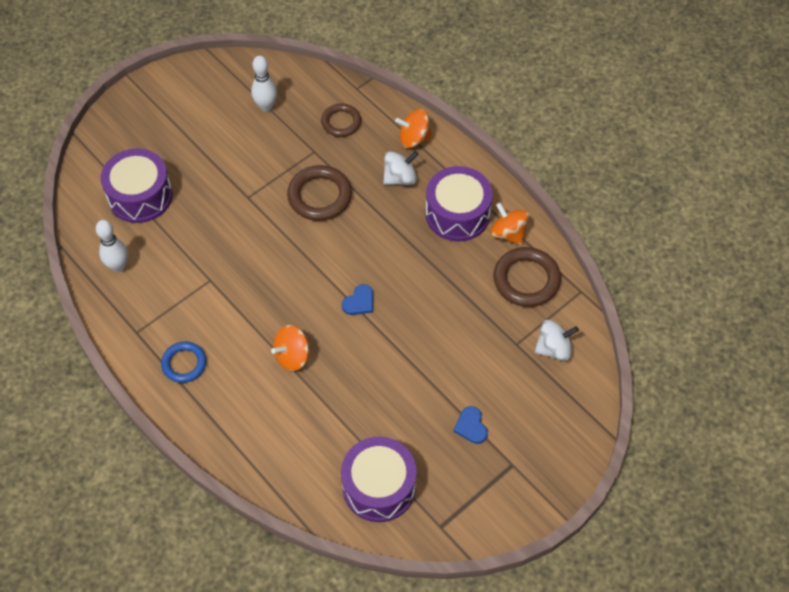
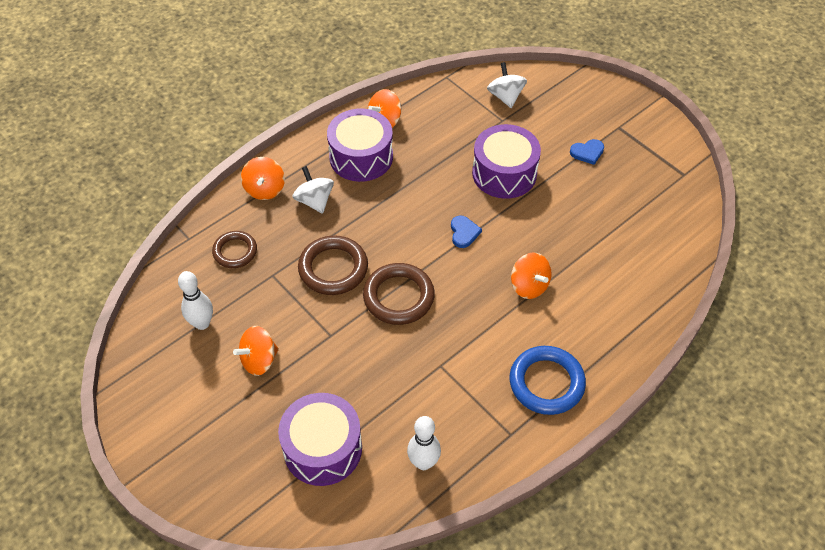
camera: 90 degrees left, 5 degrees down
(184, 364) = (546, 383): blue ring -> blue ring, size x1.55
(227, 148) = (259, 360): none -> orange spinning top
(359, 302) = (464, 233): blue heart -> blue heart turned 45 degrees clockwise
(379, 487) = (656, 216): purple drum -> purple drum (504, 173)
(526, 280) = (435, 111): brown ring -> brown ring (398, 297)

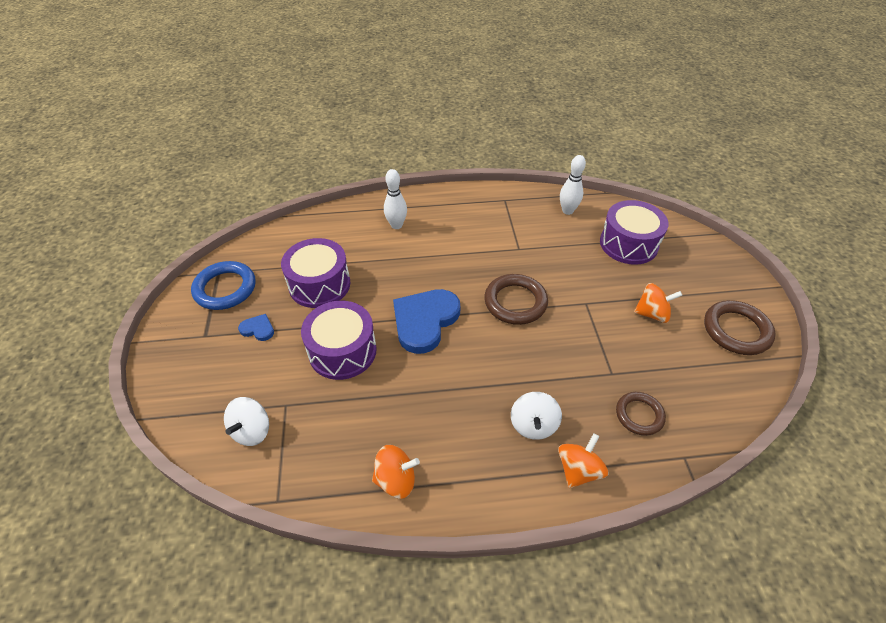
camera: 145 degrees left, 5 degrees down
(202, 323) = (693, 365): white bowling pin -> white bowling pin (396, 225)
(333, 268) = (554, 350): brown ring -> brown ring (736, 330)
(361, 157) = (454, 448): purple drum -> purple drum (319, 284)
(464, 233) = (425, 321): blue heart -> blue heart, size x2.22
(529, 286) = (415, 262): orange spinning top -> none
(546, 383) = (460, 210): blue ring -> blue ring (225, 288)

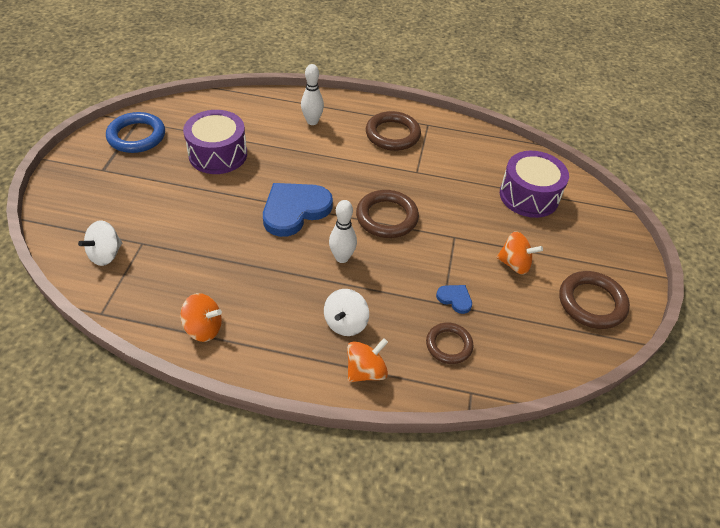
camera: 15 degrees right, 0 degrees up
(258, 329) = (148, 176): blue heart -> blue heart (455, 299)
(342, 351) = (210, 214): purple drum -> none
(478, 218) = (392, 134): none -> brown ring
(567, 211) = (484, 150): white bowling pin -> white bowling pin (342, 258)

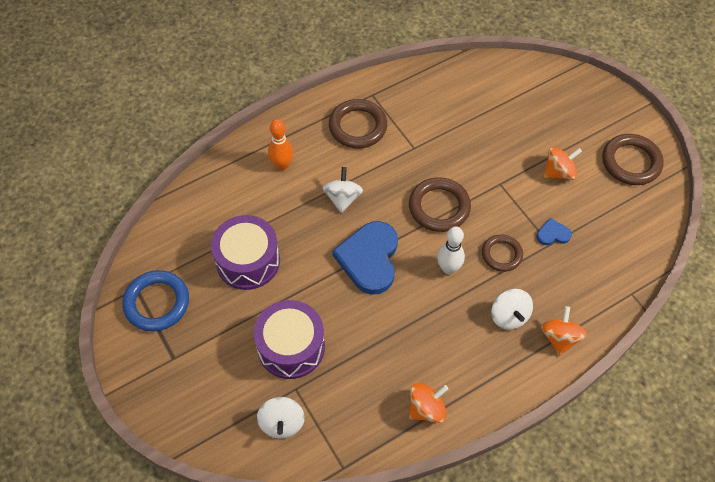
camera: 40 degrees left, 10 degrees up
(312, 121) = (282, 165): white bowling pin -> orange bowling pin
(326, 165) = (343, 198): none -> white spinning top
(449, 345) = (585, 272): brown ring -> brown ring (501, 254)
(529, 196) = (510, 104): purple drum -> purple drum (291, 347)

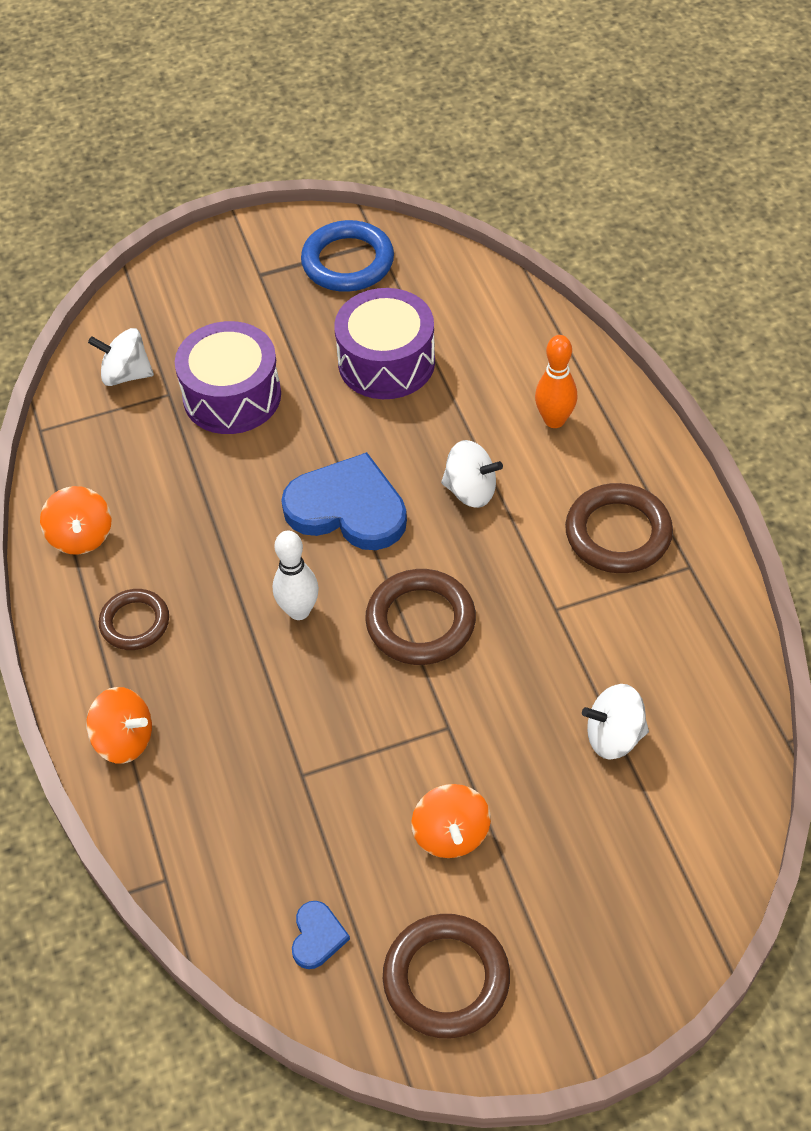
camera: 105 degrees right, 5 degrees down
(501, 254) = (302, 694): brown ring -> brown ring (135, 622)
(509, 316) = (187, 676): white spinning top -> white spinning top (614, 736)
(553, 234) = (320, 785): blue heart -> blue heart (317, 936)

